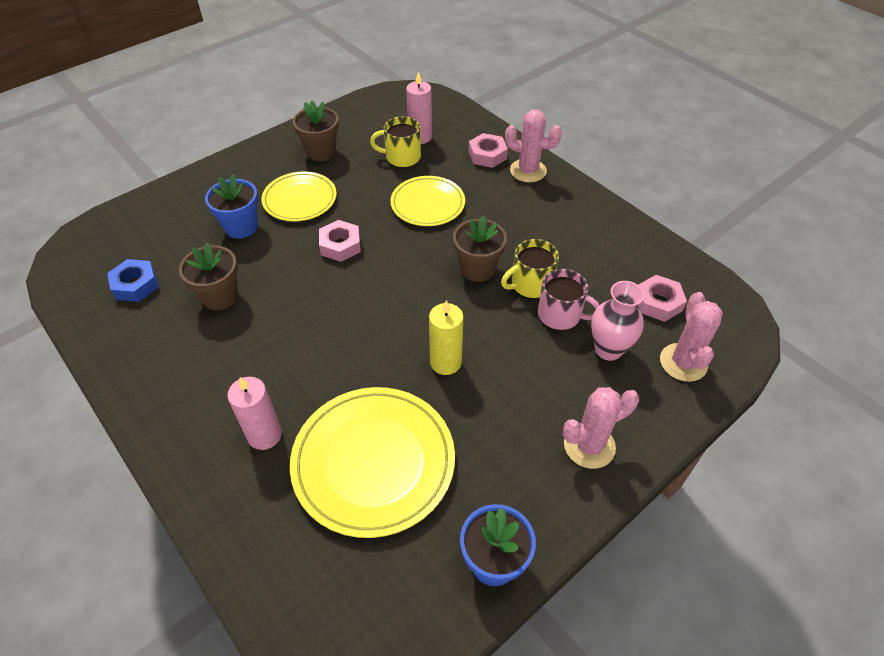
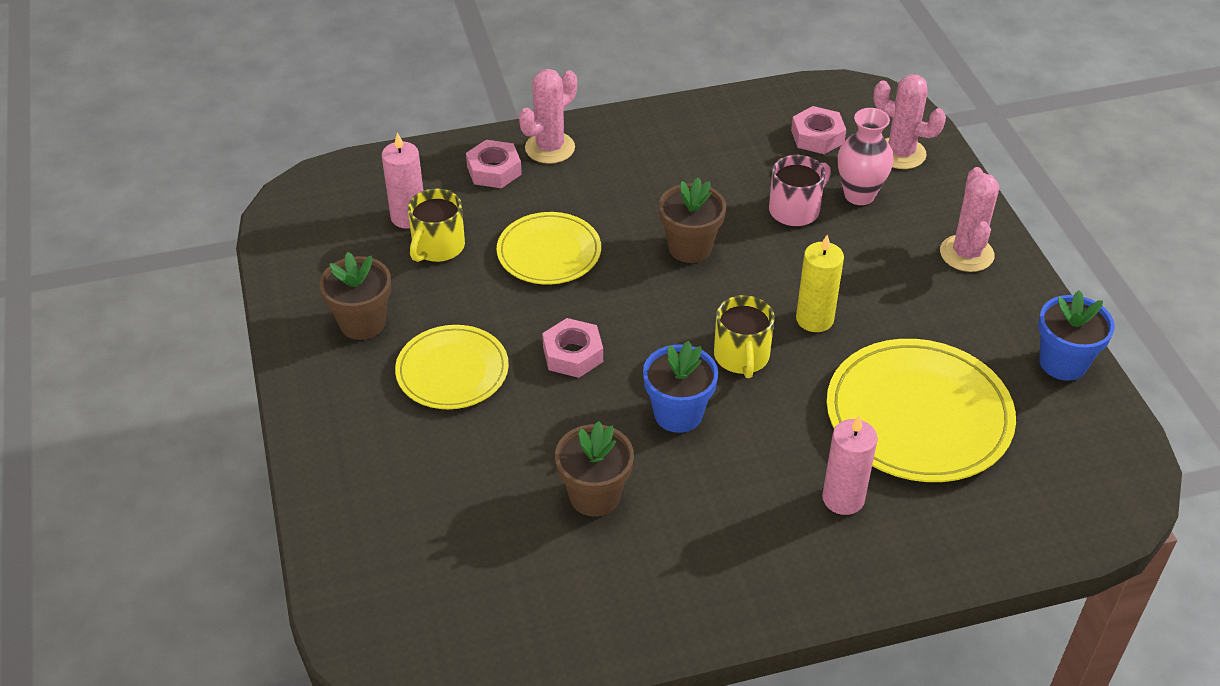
camera: 65 degrees left, 5 degrees down
(136, 285) = (515, 586): blue nut -> none
(241, 227) = (469, 446): blue flower pot -> blue flower pot (678, 414)
(530, 284) = (738, 215): yellow mug -> yellow mug (741, 357)

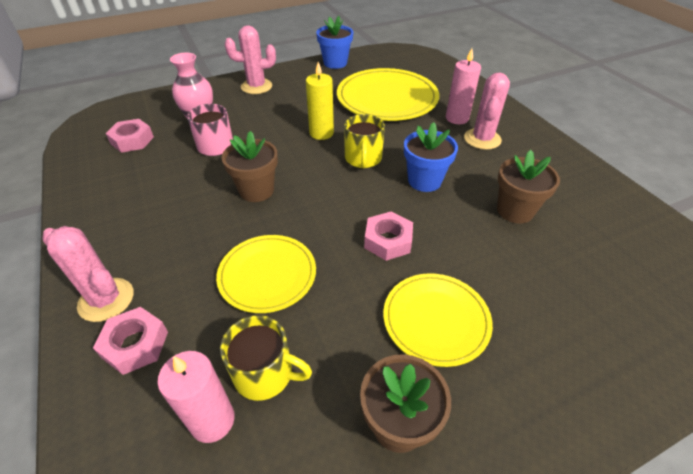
camera: 100 degrees left, 0 degrees up
(741, 357) = (363, 158): yellow mug -> yellow mug turned 105 degrees clockwise
(900, 153) = (159, 108): pink cactus -> pink cactus (482, 139)

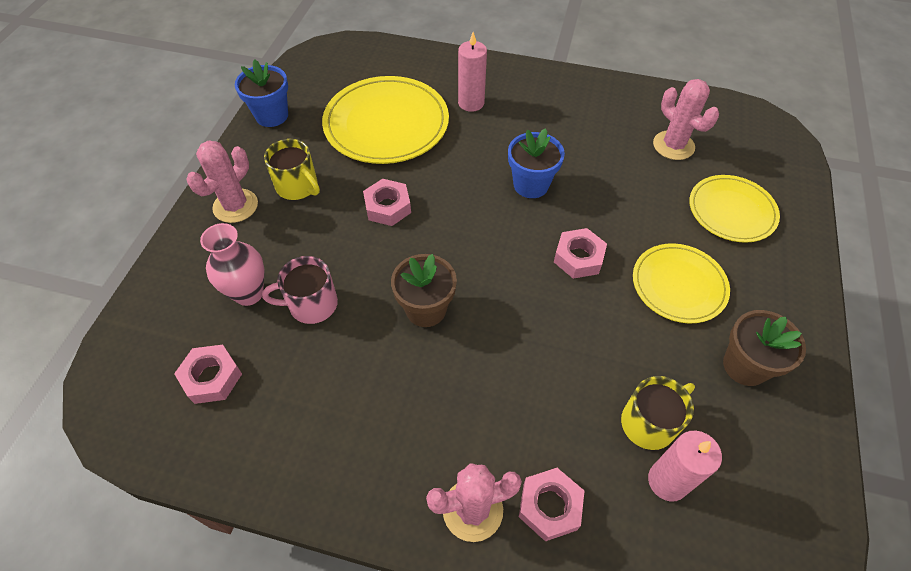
camera: 50 degrees left, 10 degrees up
(267, 275) = (547, 364): yellow plate -> yellow plate (731, 211)
(321, 133) = (387, 207): yellow candle -> pink nut
(363, 158) = (460, 203): yellow mug -> yellow mug (298, 186)
(482, 139) = (516, 111): pink cactus -> pink cactus (673, 145)
(515, 211) = (615, 160): brown flower pot -> none

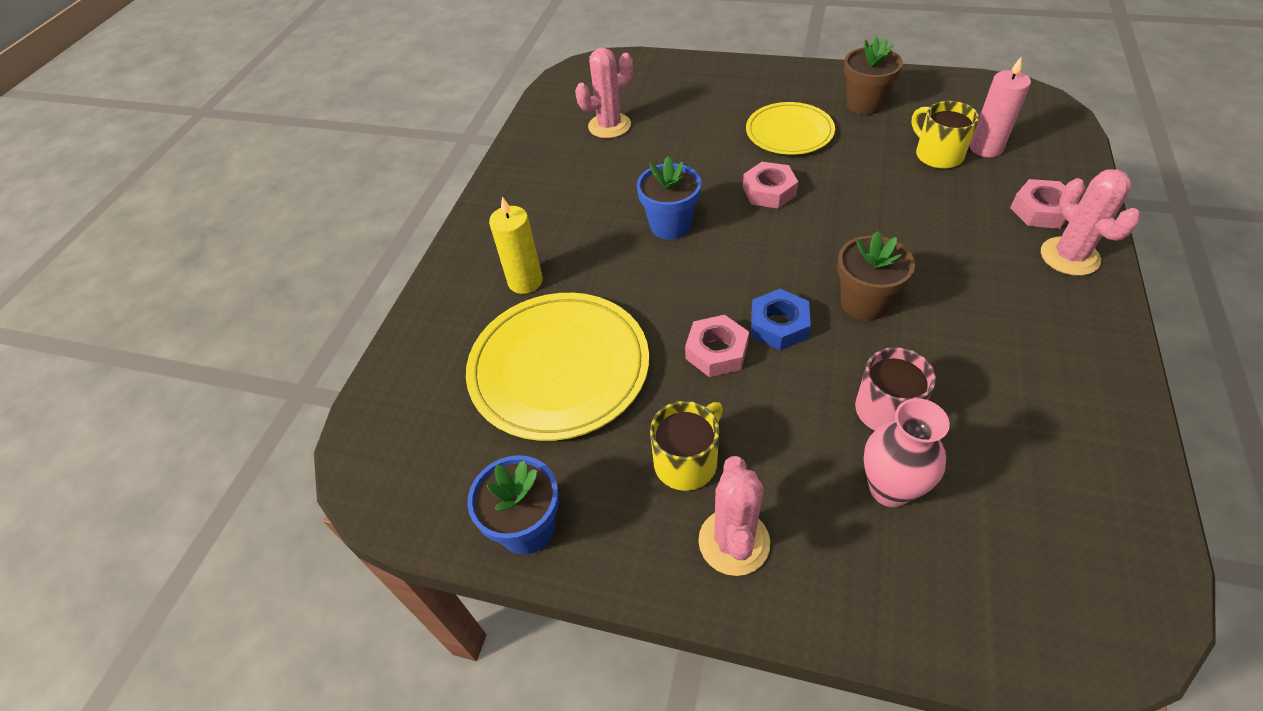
camera: 85 degrees left, 5 degrees down
(212, 377) = (1029, 505): pink nut -> none
(235, 206) = (734, 542): pink cactus -> pink cactus turned 60 degrees clockwise
(408, 247) = (779, 325): none -> blue nut
(471, 103) = (525, 281): pink candle -> yellow candle
(731, 211) = (696, 98): yellow plate -> none

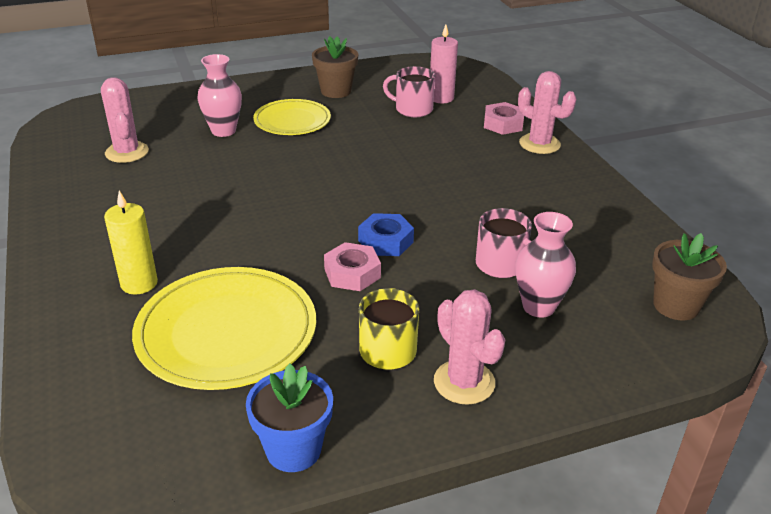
camera: 40 degrees left, 15 degrees down
(609, 126) = (127, 152): pink cactus -> pink cactus turned 45 degrees counterclockwise
(670, 225) = (244, 205): blue flower pot -> none
(712, 125) = (223, 131): none -> pink vase
(769, 191) = (307, 161): pink nut -> none
(864, 303) = (434, 208): brown flower pot -> brown flower pot (676, 305)
(938, 155) = (413, 109): yellow mug -> pink mug

